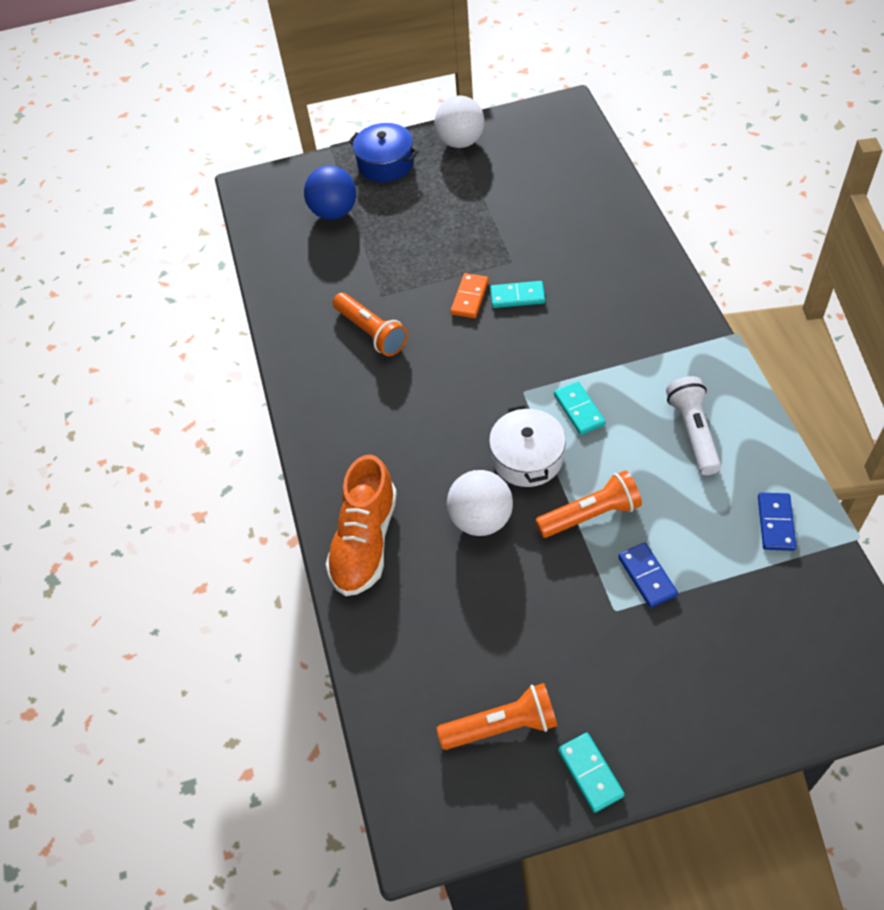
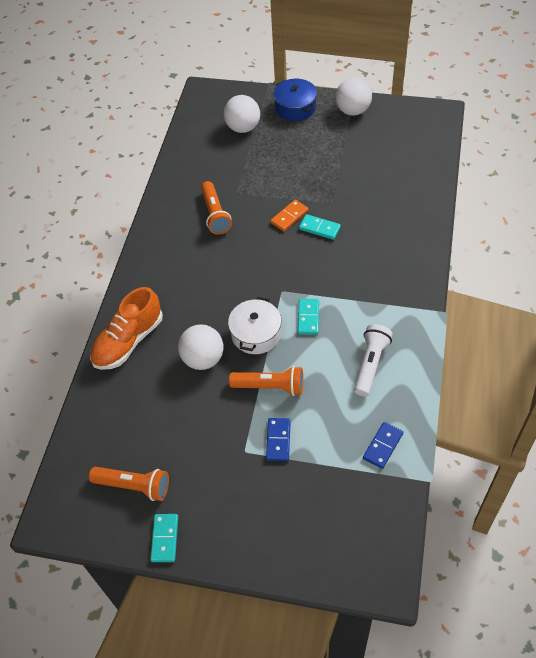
camera: 25 degrees right, 0 degrees up
(334, 212) = (243, 128): blue ball -> white ball

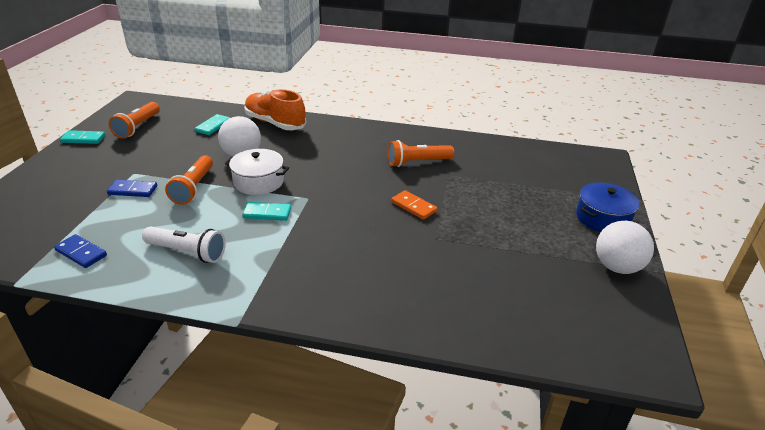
camera: 85 degrees right, 20 degrees down
(243, 128) = (552, 180): white ball -> none
(319, 228) = (395, 227): turquoise domino -> turquoise domino (213, 126)

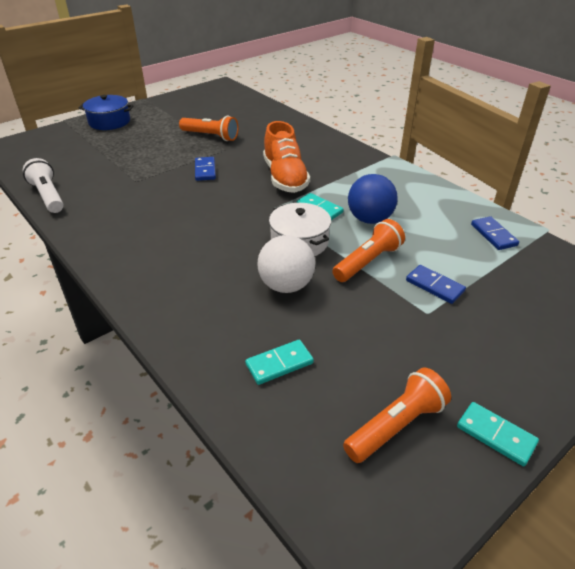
camera: 140 degrees left, 5 degrees up
(187, 252) = (404, 203): white flashlight -> white flashlight (48, 196)
(213, 221) = (369, 219): none -> blue ball
(275, 123) = (194, 326): orange shoe -> orange shoe (285, 177)
(413, 206) = (205, 170): orange domino -> blue domino
(417, 162) = (137, 201): orange flashlight -> orange flashlight (211, 136)
(617, 267) = (159, 106): white ball -> none

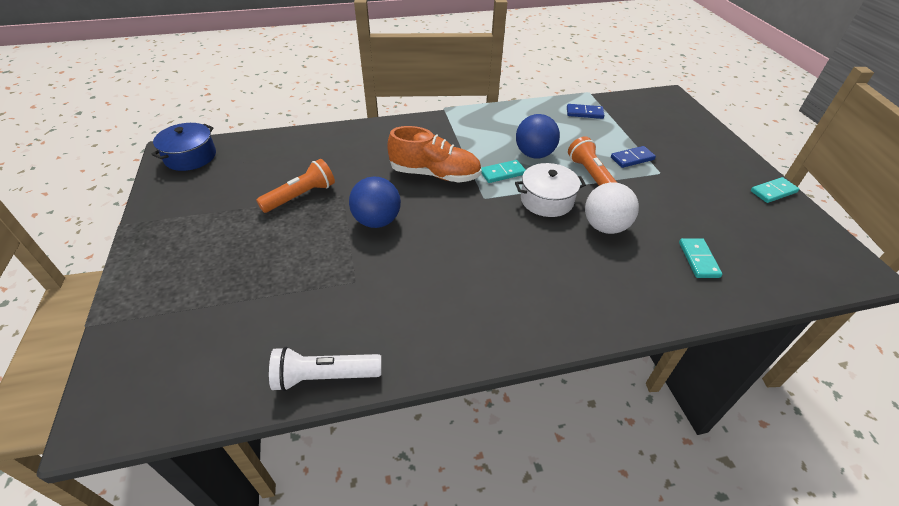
camera: 65 degrees left, 5 degrees up
(109, 122) = (158, 273): blue pot -> blue pot (190, 157)
(205, 170) = (377, 221): blue domino -> blue ball
(396, 425) = (764, 226): orange flashlight -> none

